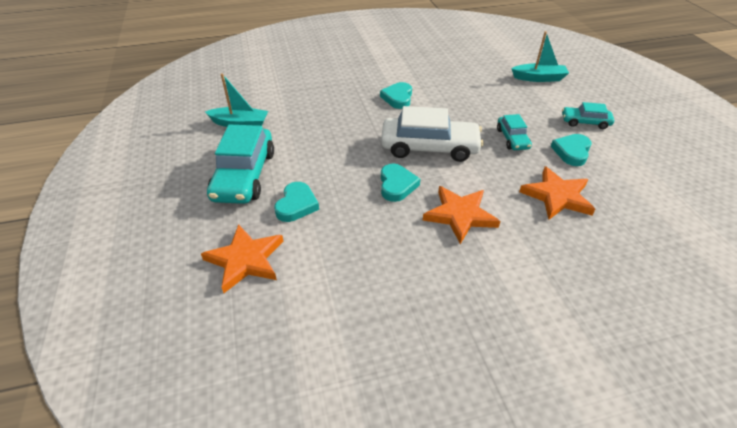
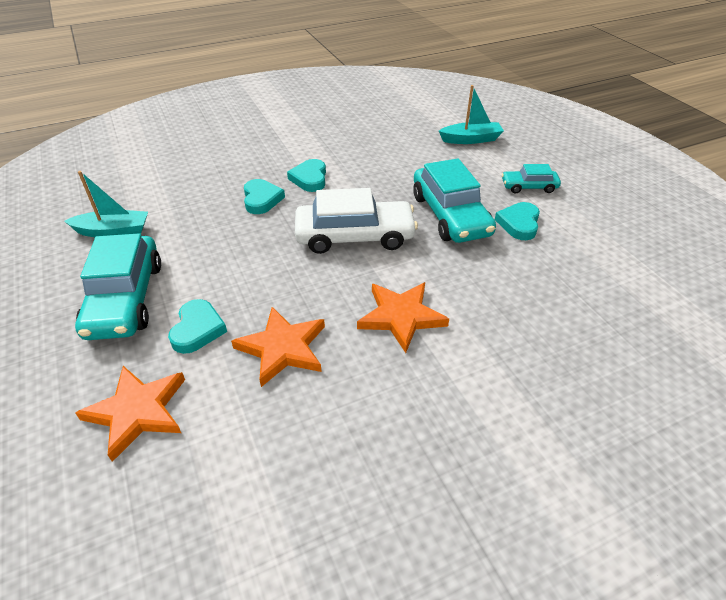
camera: 10 degrees left, 0 degrees up
(397, 185) = (321, 288): turquoise heart -> turquoise heart (261, 199)
(512, 139) = (450, 215): turquoise car -> turquoise car, size x1.90
(557, 196) = (509, 279): orange star -> orange star (282, 348)

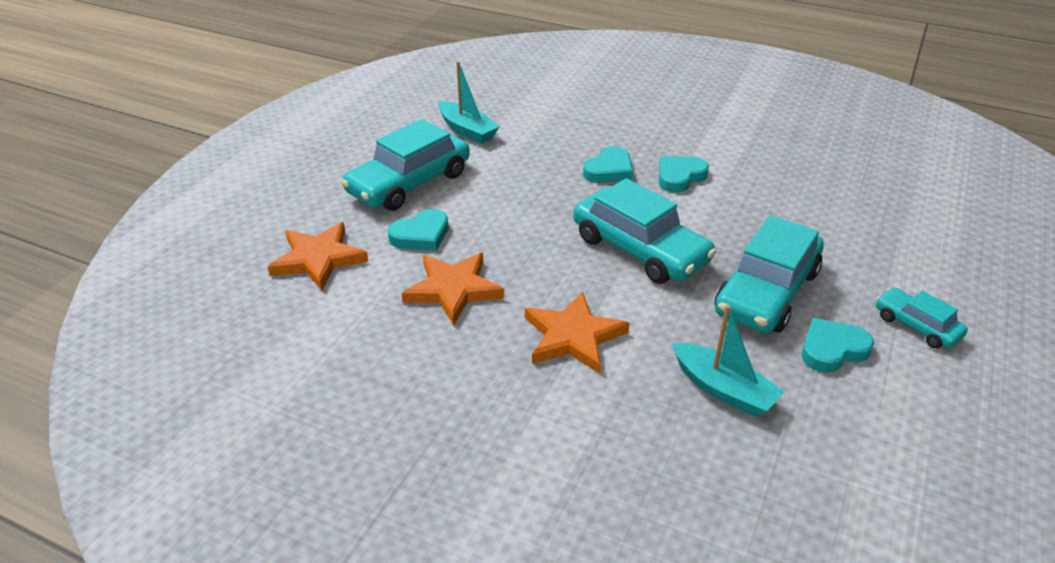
camera: 50 degrees right, 5 degrees down
(355, 236) = (640, 250): white car -> turquoise car
(471, 139) = (931, 238): turquoise boat -> turquoise boat (723, 389)

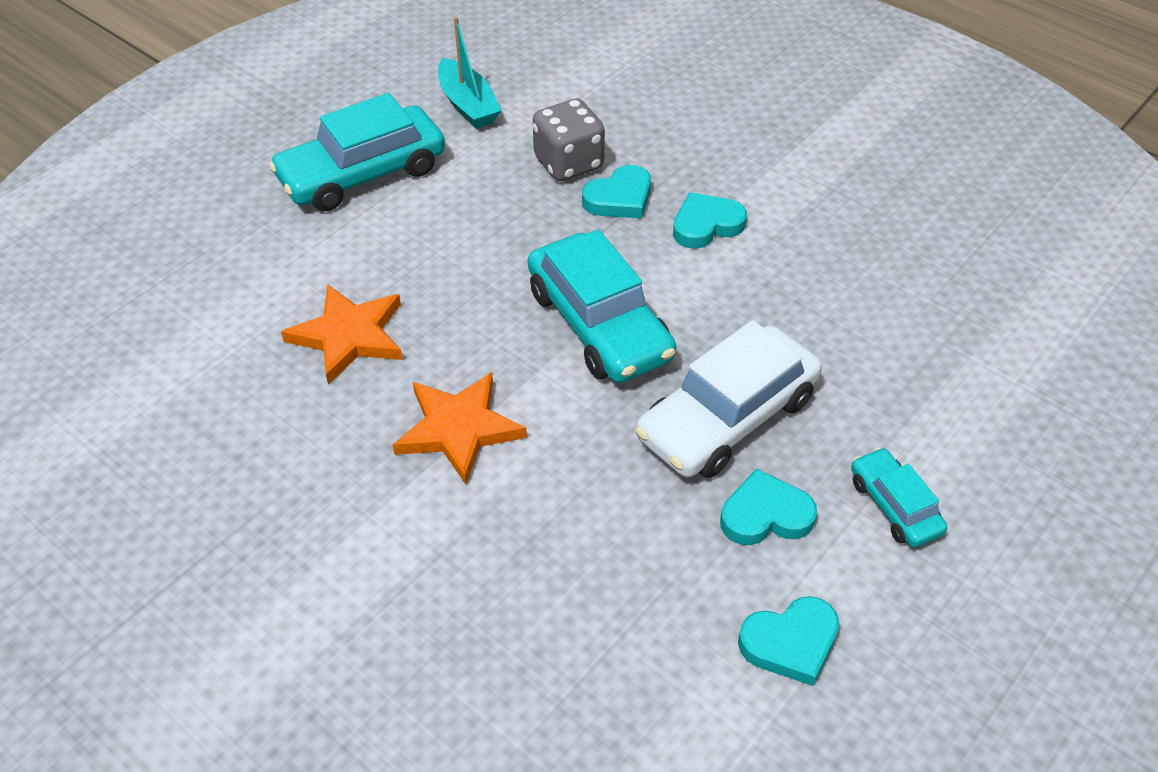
camera: 15 degrees right, 10 degrees up
(318, 259) = (213, 263): orange star -> none
(421, 235) = (344, 252): turquoise heart -> turquoise heart (790, 643)
(560, 155) = (568, 163): none -> grey dice
(723, 389) = (601, 538): turquoise boat -> none
(766, 292) = (727, 417): turquoise car -> white car

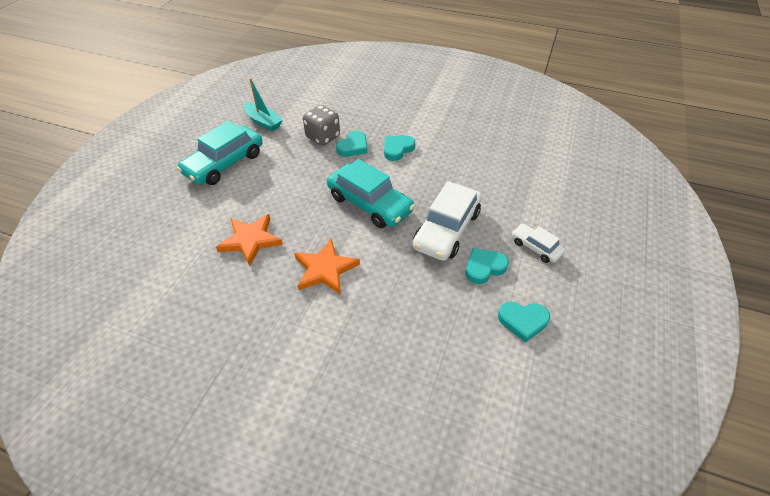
camera: 20 degrees left, 0 degrees up
(790, 643) = (523, 321): turquoise heart -> turquoise heart turned 45 degrees clockwise
(894, 506) = (536, 247): turquoise car -> white car

